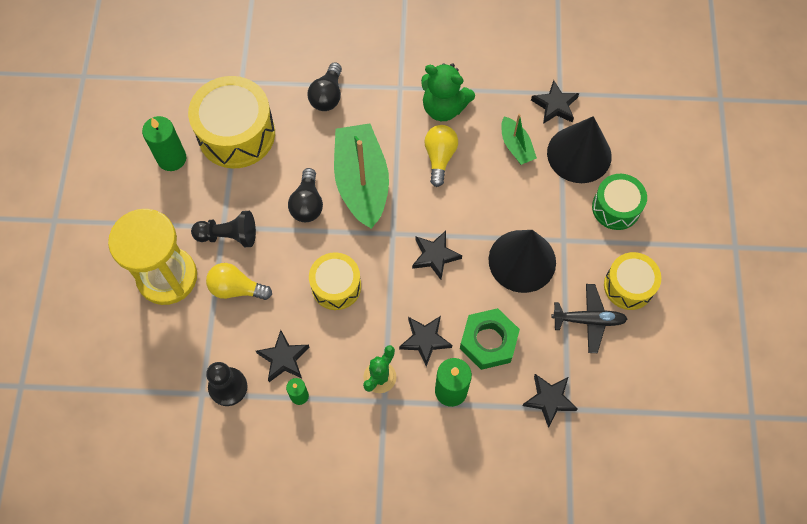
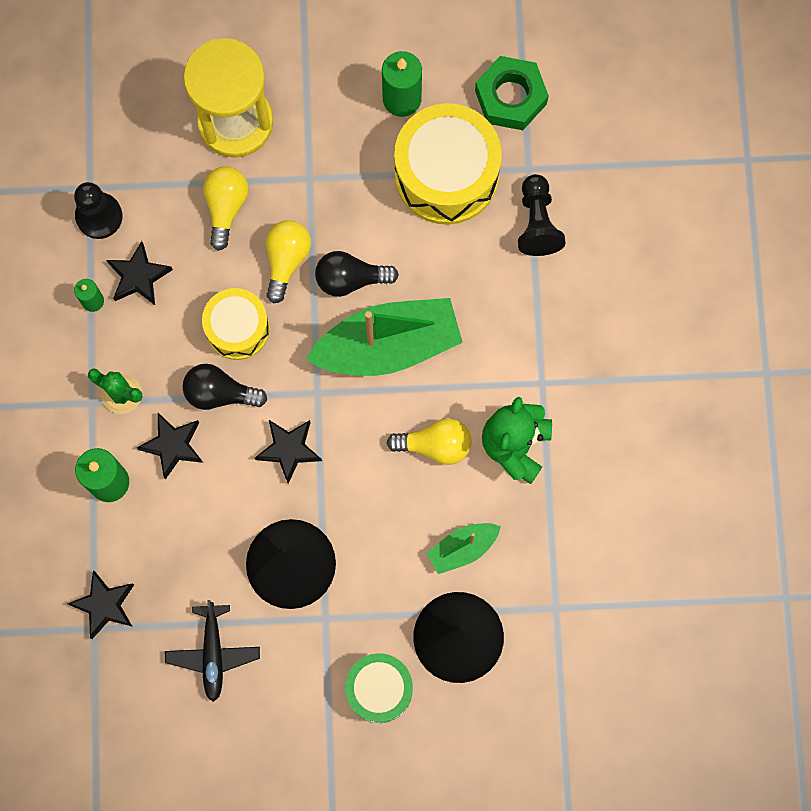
camera: 85 degrees right, 10 degrees up
(228, 236) = (297, 187): black pawn -> black pawn (537, 222)
(286, 247) = (286, 260): none -> yellow light bulb
(327, 96) = (518, 286): black light bulb -> black light bulb (220, 393)
(488, 341) = (176, 525): green nut -> green nut (510, 97)
(555, 105) = (534, 601): black star -> none
(628, 286) = (264, 706): yellow drum -> none

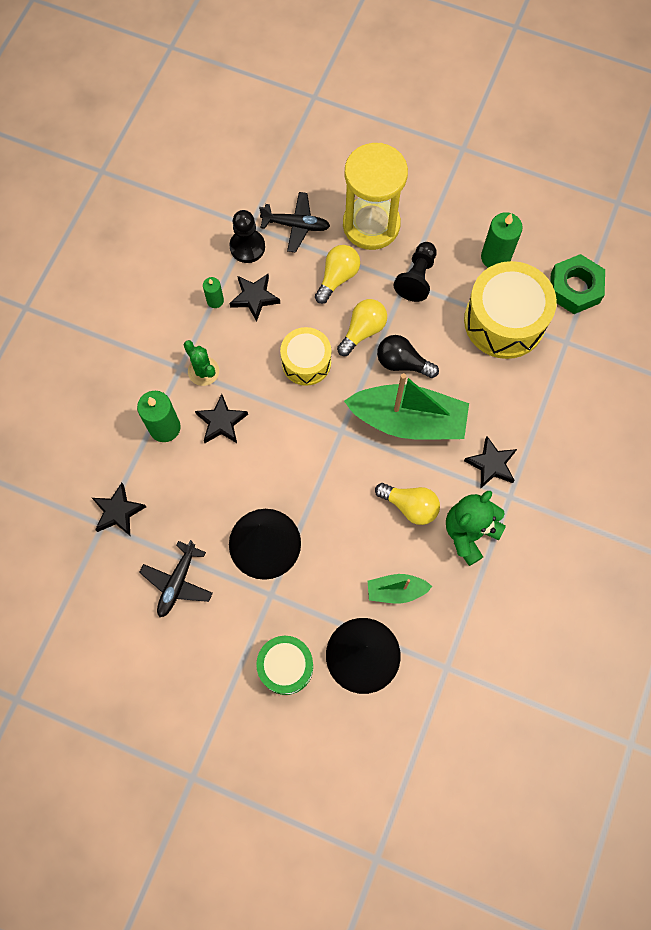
camera: 25 degrees right, 5 degrees down
(145, 162) = (296, 225): none -> black plane
(220, 393) = (272, 401): black light bulb -> none
(289, 449) = (302, 461): black star -> black star (491, 464)
(537, 222) = (556, 382): black pawn -> black pawn (417, 278)

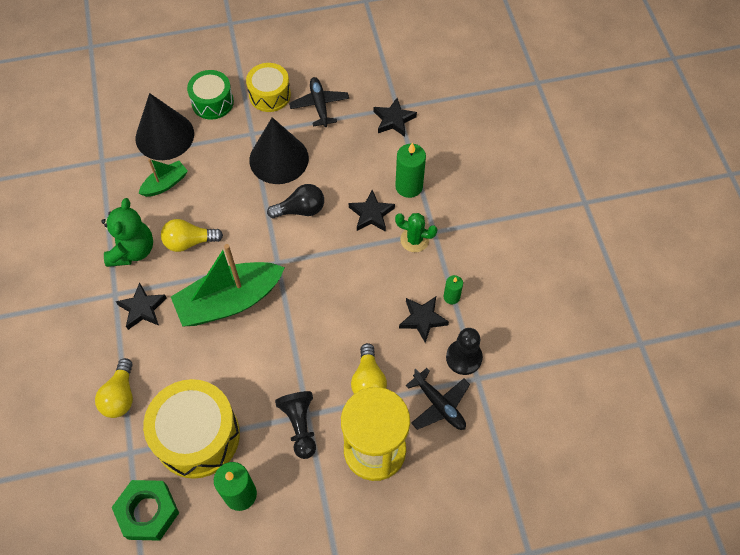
camera: 145 degrees right, 10 degrees down
(296, 225) = (439, 405): black plane -> black plane turned 105 degrees counterclockwise
(306, 362) = (342, 295): yellow drum -> yellow drum (270, 95)
(362, 331) = (314, 348): yellow light bulb -> yellow light bulb (120, 396)
(402, 363) = (263, 343): black light bulb -> black light bulb (300, 210)

